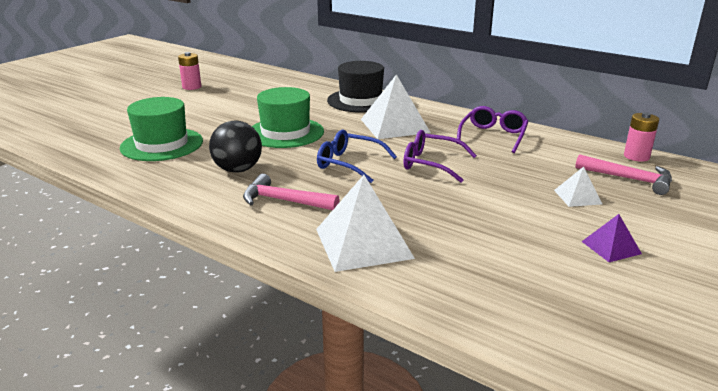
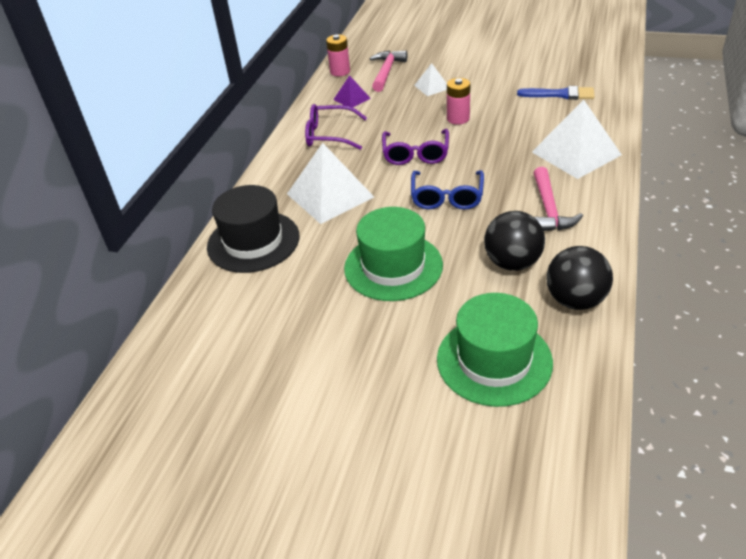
camera: 105 degrees left, 15 degrees up
(169, 181) = (575, 300): none -> black ball
(191, 87) = (243, 460): pink battery -> pink battery (458, 118)
(516, 277) = (560, 94): none -> blue brush
(611, 247) = (496, 71): purple pyramid -> purple pyramid (352, 99)

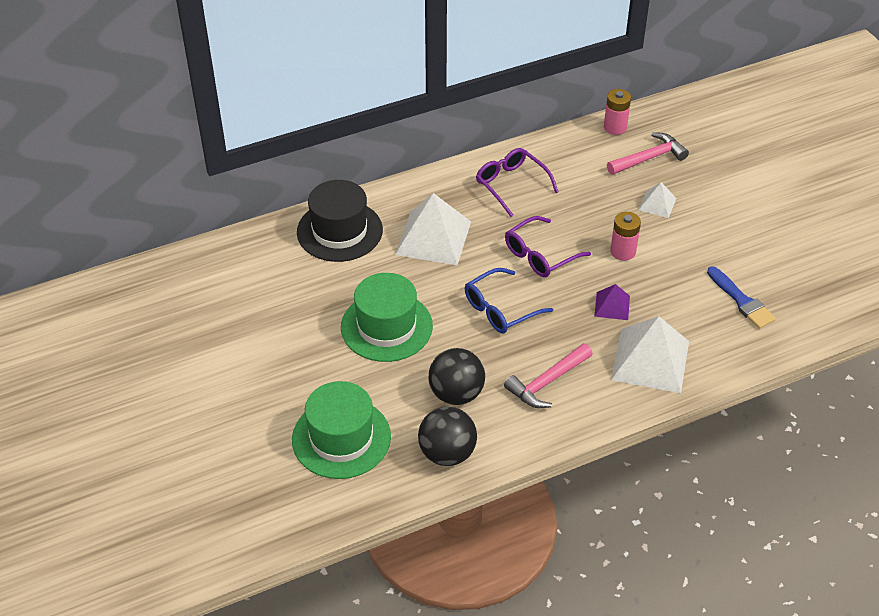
camera: 45 degrees right, 5 degrees up
(352, 99) = (579, 163): purple pyramid -> purple pyramid (612, 306)

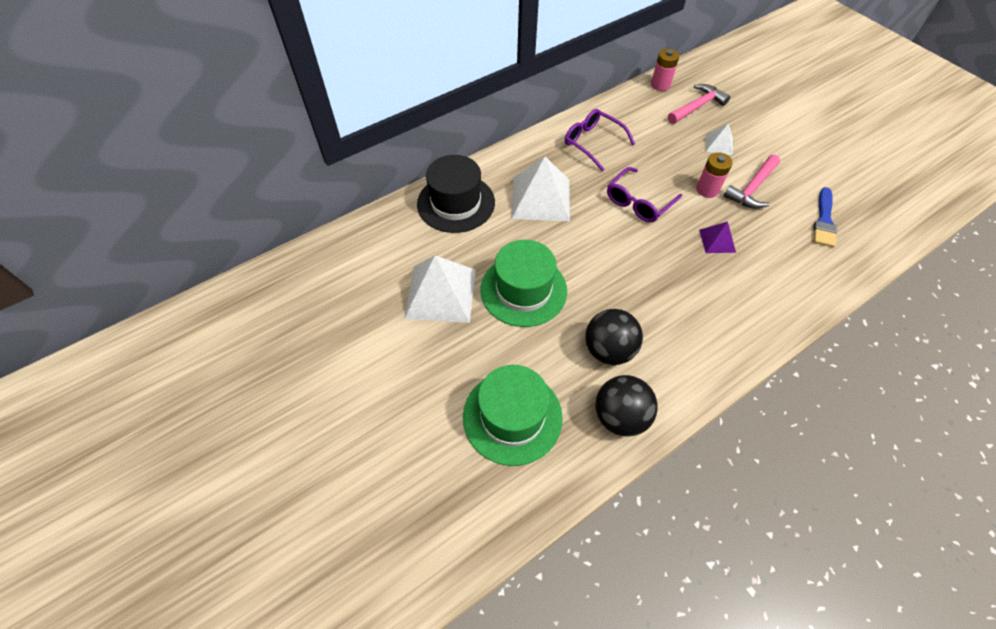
camera: 10 degrees left, 10 degrees up
(500, 309) = (621, 258): blue glasses -> none
(547, 382) = (688, 324): pink hammer -> pink hammer (752, 188)
(650, 360) = (770, 288): white pyramid -> white pyramid (440, 293)
(742, 301) = (824, 221): blue brush -> blue brush turned 60 degrees clockwise

